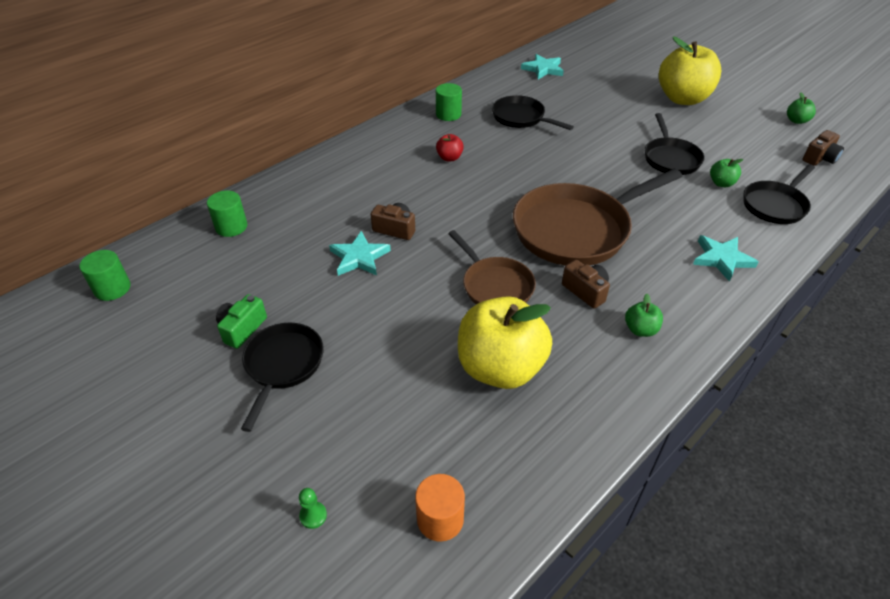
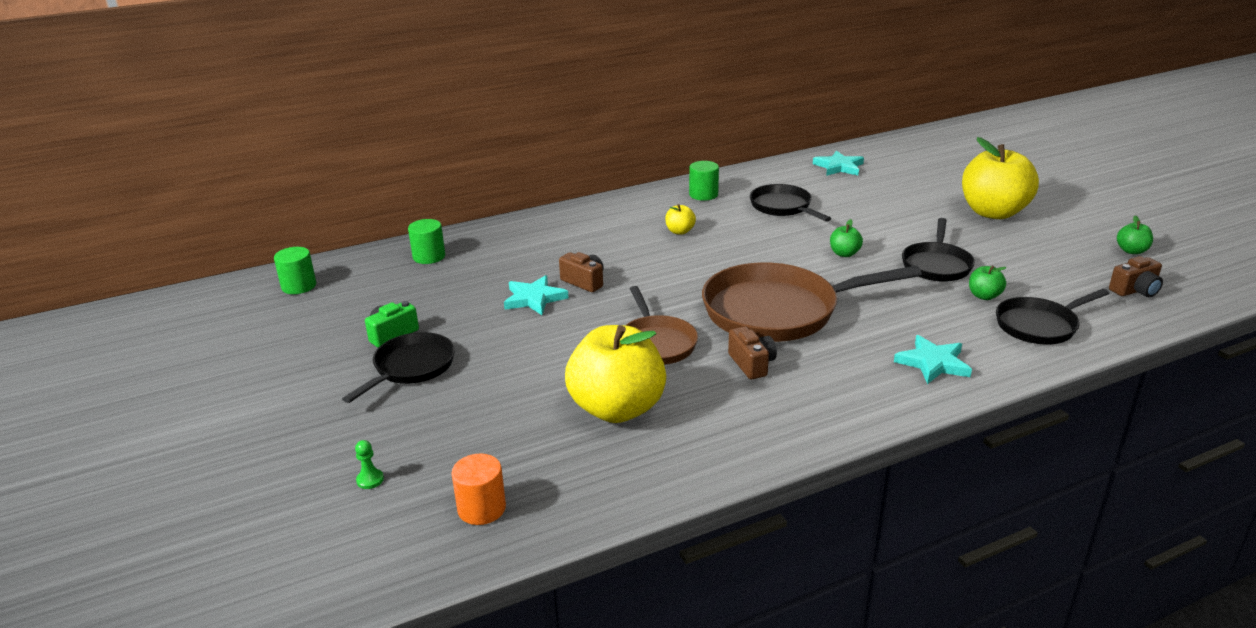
camera: 20 degrees right, 15 degrees down
(449, 158) = (680, 231): red apple -> yellow apple
(640, 329) = (790, 406): green apple -> green apple (844, 254)

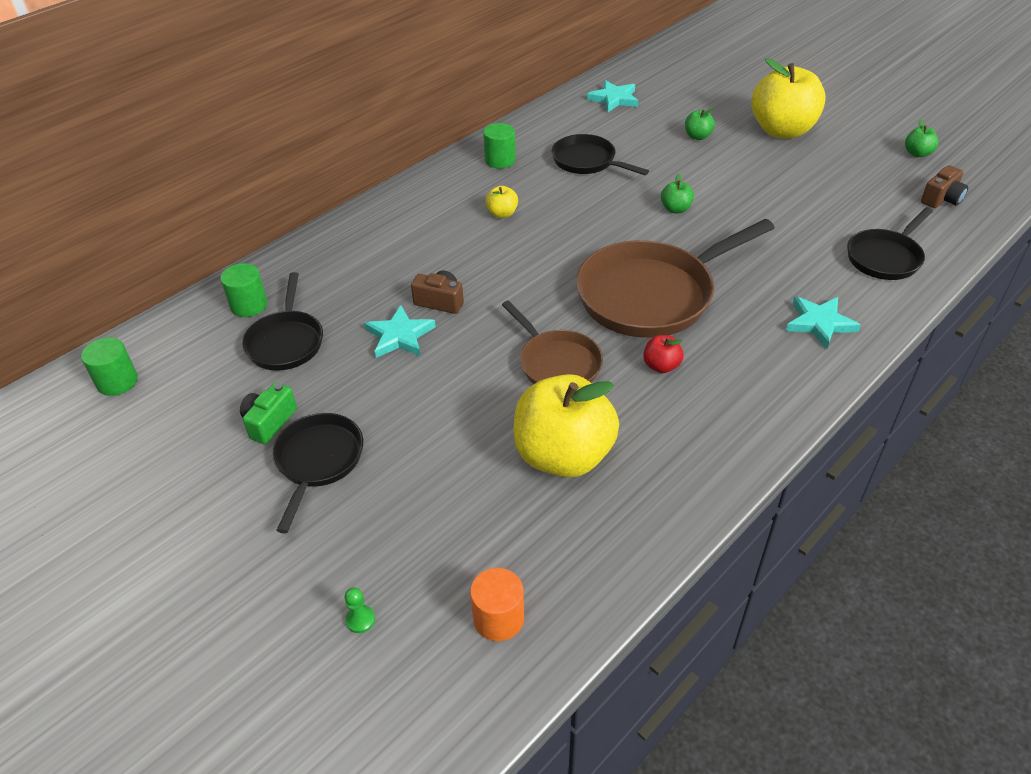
camera: 20 degrees left, 15 degrees up
(752, 364) = (661, 366): brown camera -> red apple
(936, 265) = (764, 205): black pan -> black pan (286, 342)
(984, 296) = (823, 233): green apple -> green apple (697, 136)

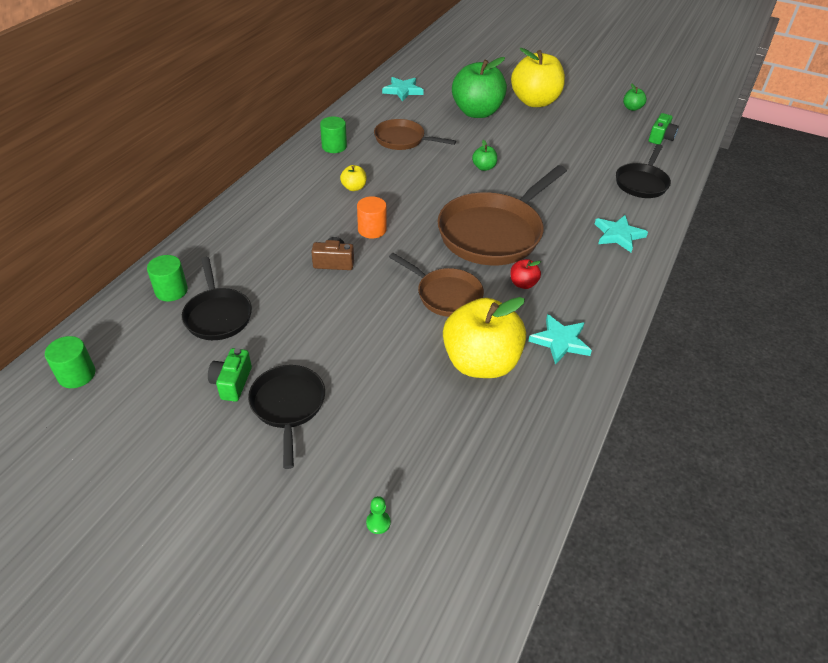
camera: 20 degrees left, 0 degrees up
(400, 336) = (312, 294): turquoise star -> turquoise star (560, 341)
(498, 618) = (485, 495): orange cylinder -> orange cylinder (372, 230)
(587, 161) = (402, 140): black pan -> brown pan
(697, 136) = (477, 112): green apple -> green apple, size x2.38
(941, 199) = (660, 137): brown camera -> green camera

